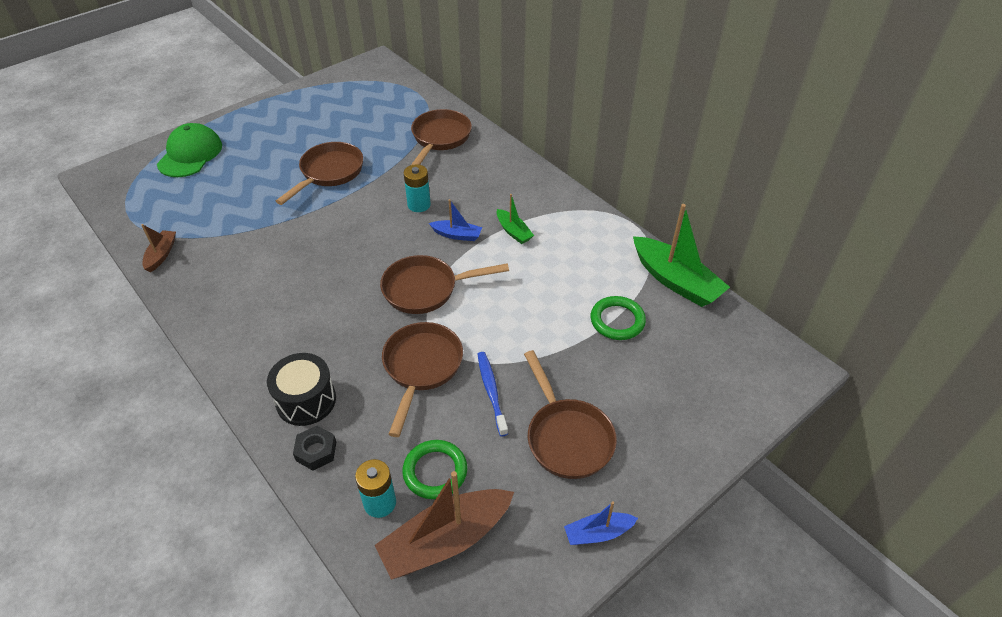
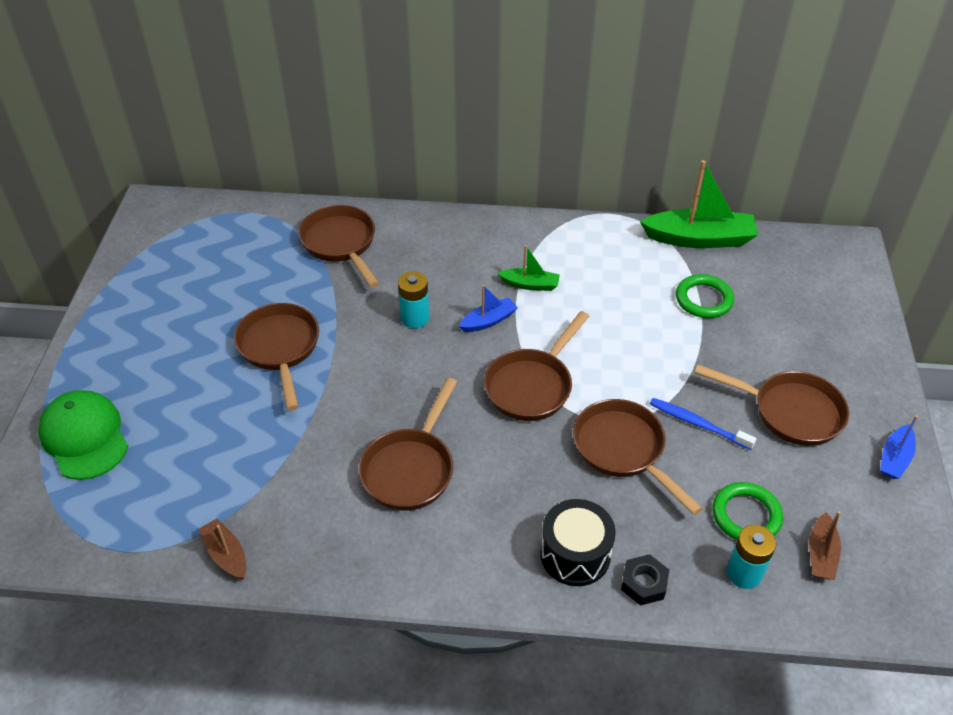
camera: 45 degrees left, 0 degrees up
(297, 282) = (411, 469): none -> brown pan
(445, 540) = (821, 554): brown boat -> brown boat, size x0.52

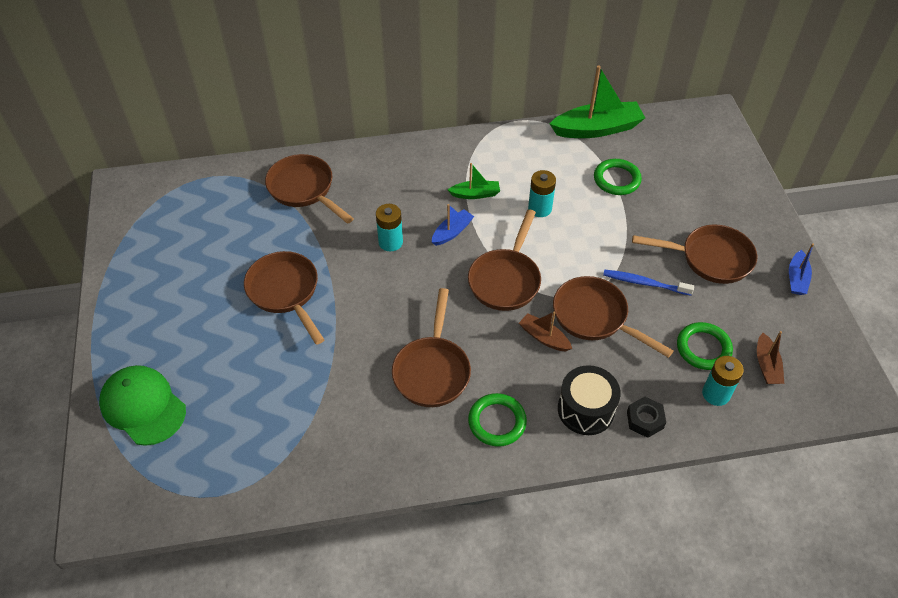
camera: 15 degrees left, 5 degrees up
(226, 554) = (306, 477): brown boat -> brown boat (544, 337)
(464, 544) = (497, 422): none -> green ring
(600, 314) = (540, 208): none -> turquoise battery

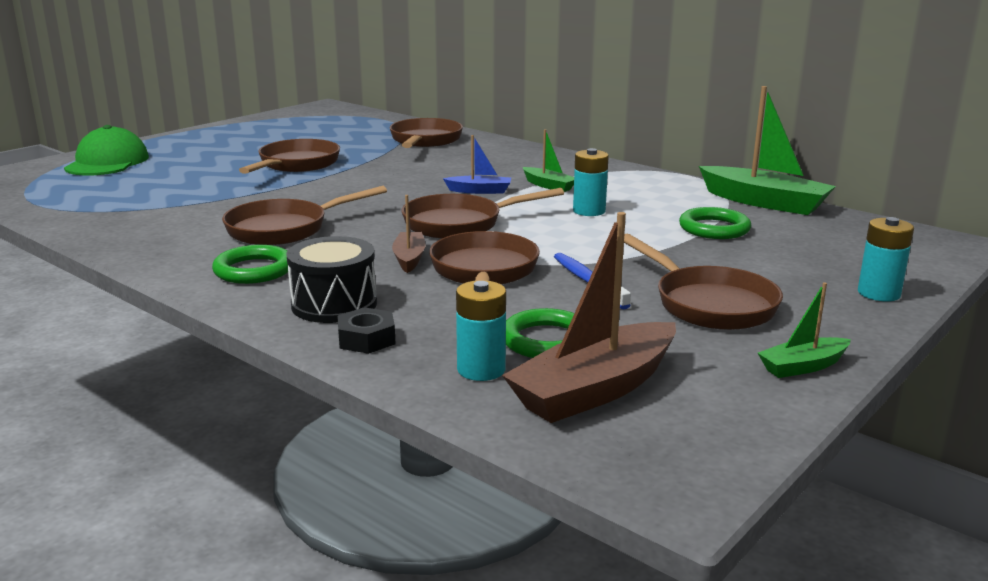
camera: 50 degrees right, 30 degrees down
(390, 242) = (421, 177): turquoise battery -> turquoise battery (878, 293)
(766, 365) = (594, 390): brown boat -> brown boat, size x1.94
(796, 278) = (803, 366): blue boat -> green boat

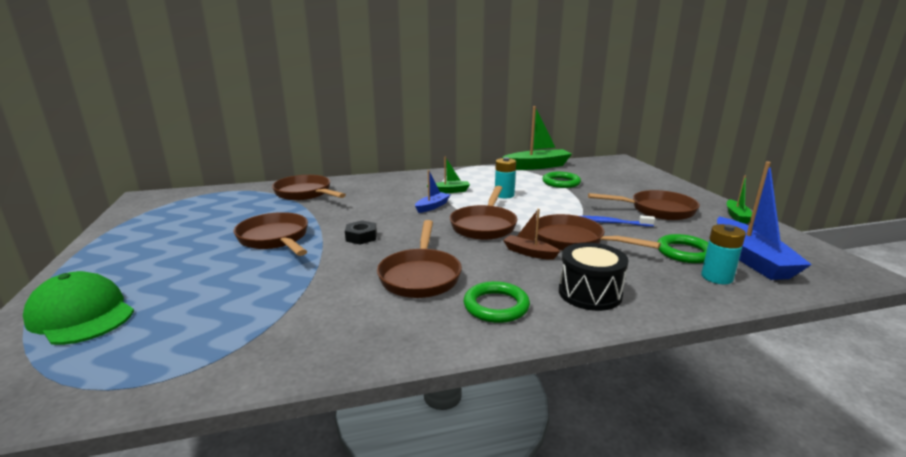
camera: 55 degrees left, 0 degrees up
(366, 339) = (656, 297): black nut -> black nut (361, 237)
(594, 390) = (751, 259): brown boat -> blue boat
(878, 293) = (665, 184): turquoise battery -> none

